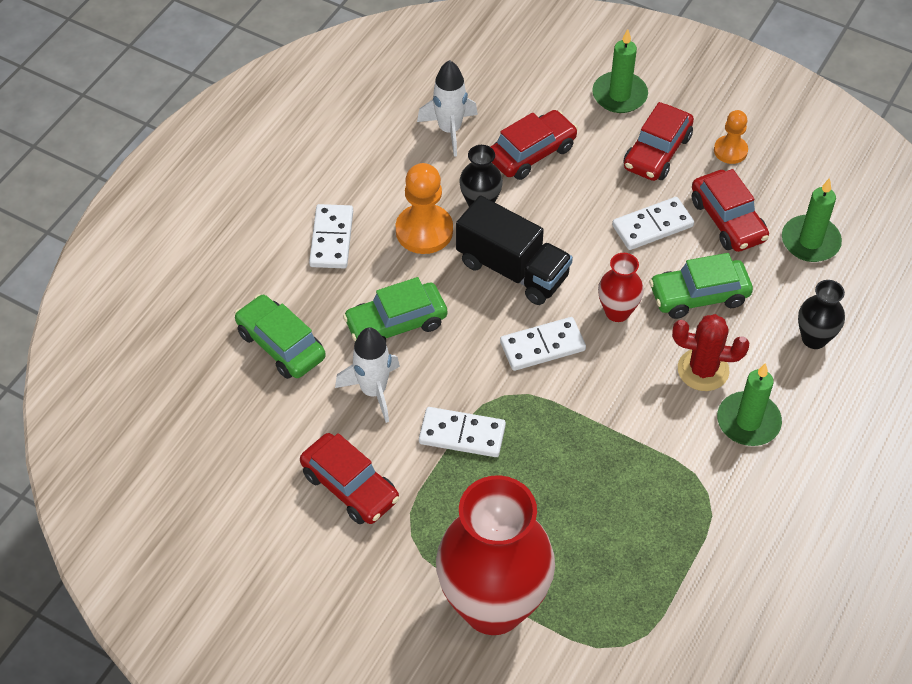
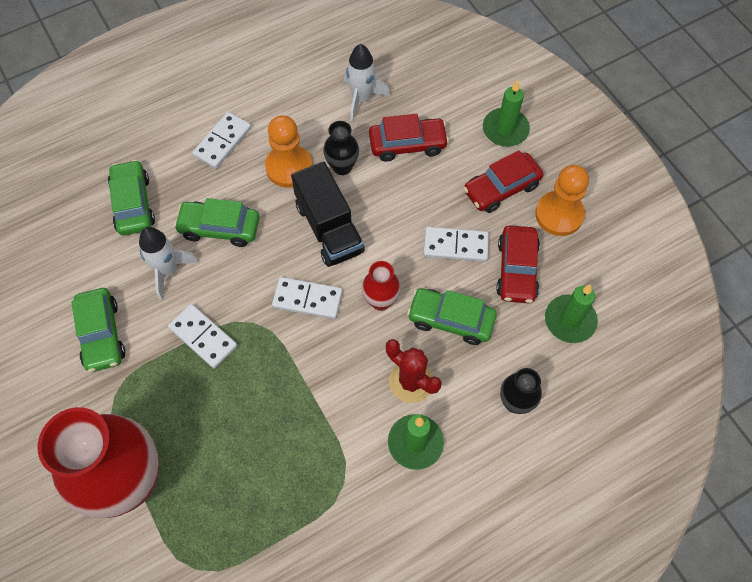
camera: 30 degrees right, 10 degrees up
(350, 486) = (101, 334): red car -> green car
(730, 151) = (559, 214): orange pawn -> orange pawn, size x1.65

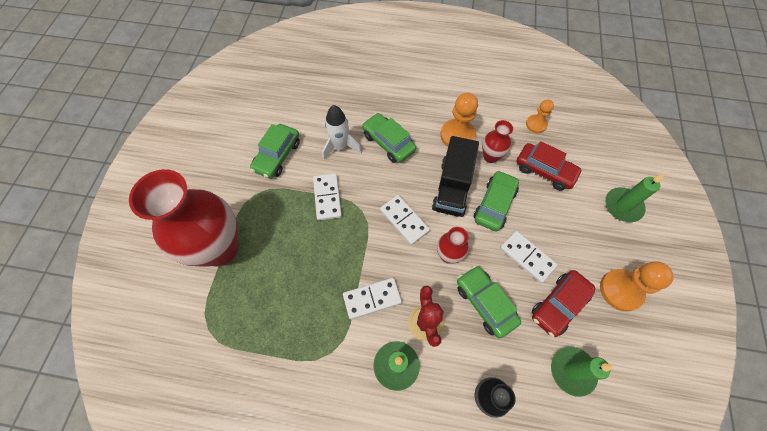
camera: 40 degrees right, 0 degrees up
(133, 204) = (353, 98): green car -> green car (494, 204)
(222, 142) = (430, 96): white domino -> white domino (372, 299)
(342, 167) = (490, 156): black vase -> red vase
(361, 99) = (536, 124): white rocket -> orange pawn
(501, 188) = (590, 242): red car -> none

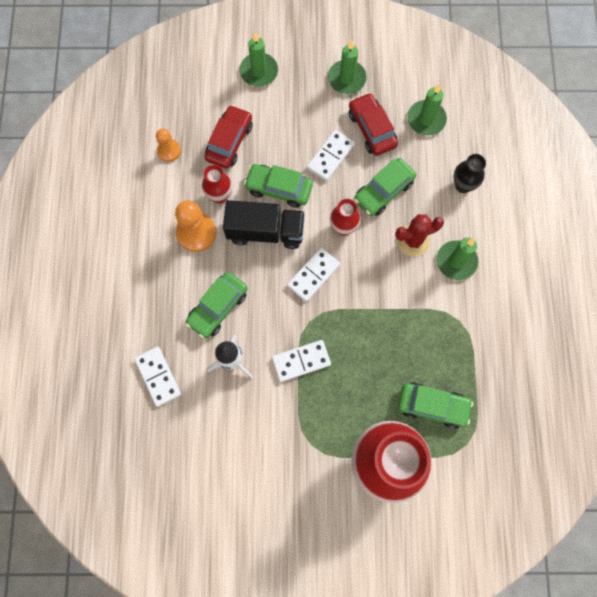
camera: 100 degrees left, 10 degrees up
(277, 156) = (256, 433): green car -> green car (432, 405)
(372, 299) = (402, 293): white domino -> white domino (158, 376)
(558, 305) = (371, 129): red car -> red car turned 150 degrees counterclockwise
(620, 290) = (346, 78): orange pawn -> green candle

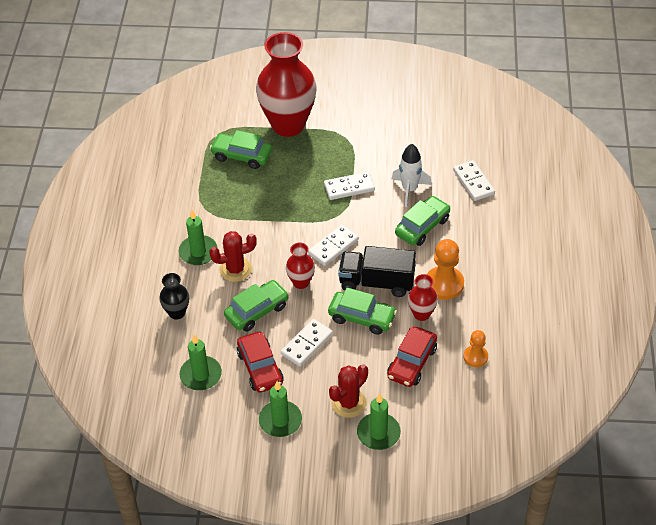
camera: 175 degrees left, 25 degrees down
(286, 98) = (349, 403): none -> red cactus

